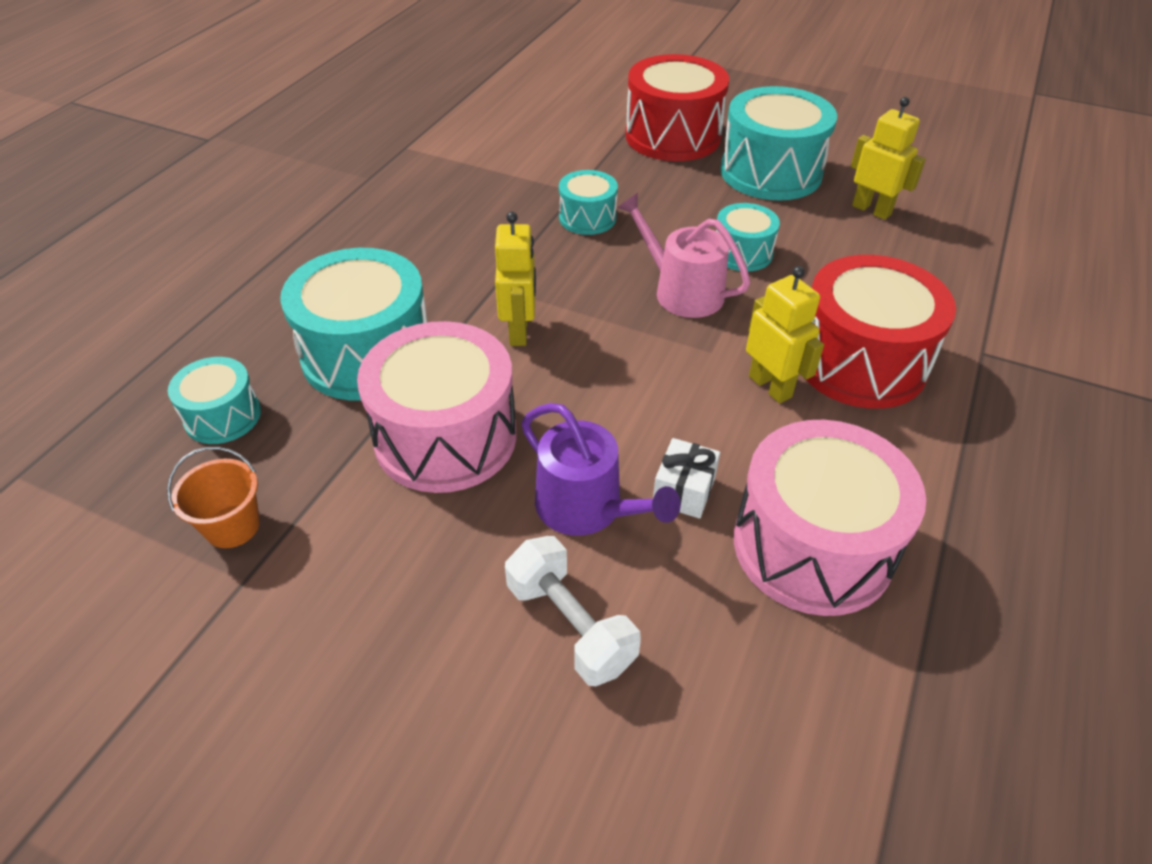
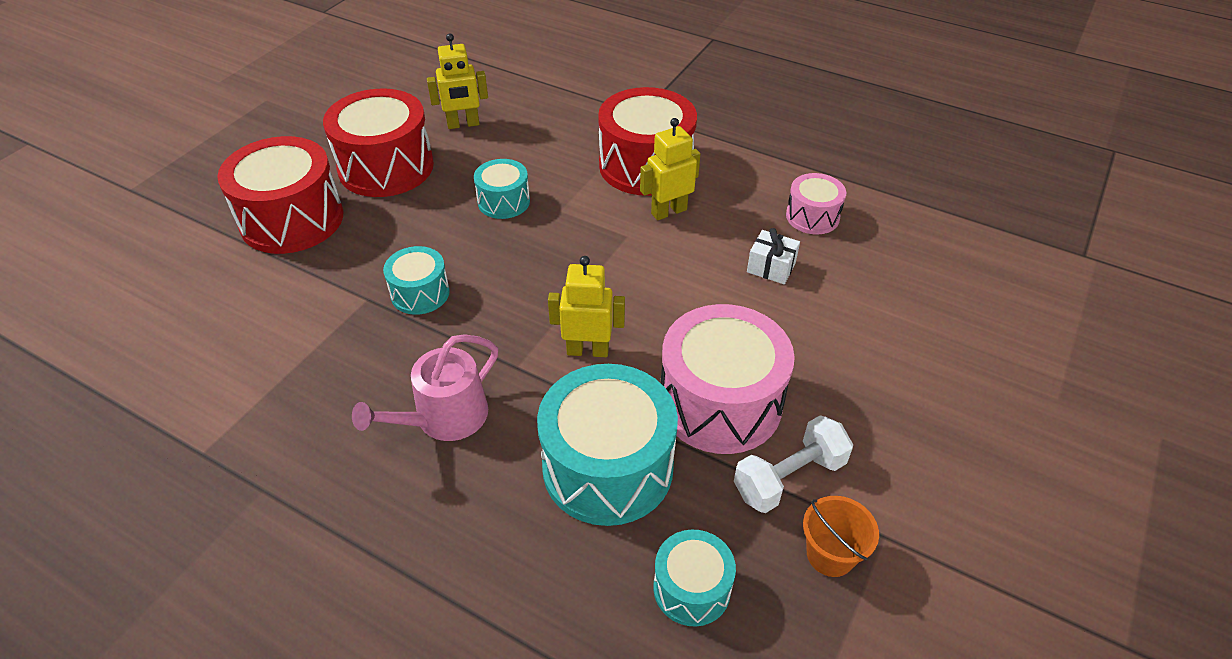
camera: 85 degrees left, 0 degrees up
(570, 625) = (890, 333): white dumbbell -> white dumbbell (789, 478)
(587, 508) = (790, 319): purple watering can -> none
(681, 291) = (549, 243): pink watering can -> pink watering can (444, 418)
(770, 172) = (386, 167): turquoise drum -> red drum
(812, 546) = (812, 216): pink drum -> pink drum, size x0.53
(871, 210) = (463, 124): yellow robot -> yellow robot turned 150 degrees counterclockwise

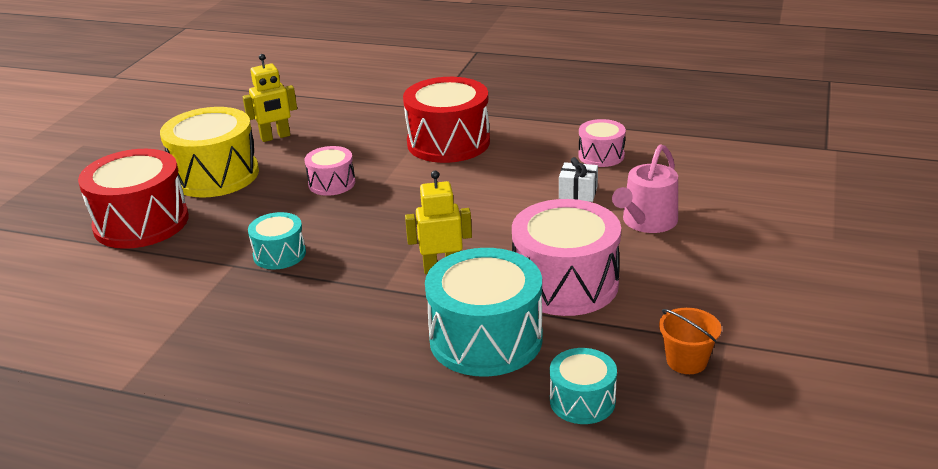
camera: 10 degrees left, 15 degrees down
(386, 167) = (215, 175): red drum -> yellow drum
(444, 418) = (332, 331): pink watering can -> pink watering can (646, 222)
(503, 201) = (331, 183): turquoise drum -> pink drum
(668, 211) = (479, 169): yellow robot -> none
(789, 478) = (638, 320): white dumbbell -> none

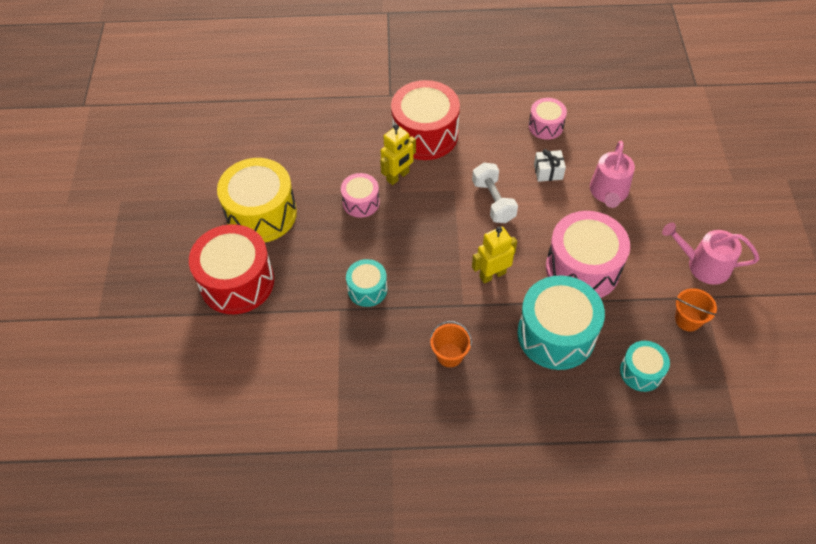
camera: 20 degrees left, 25 degrees up
(275, 137) = (282, 157): yellow robot -> yellow robot (398, 176)
(331, 331) = (449, 355): none -> orange bucket
(490, 206) = (493, 201): none -> white dumbbell
(742, 310) = (703, 265): none -> pink watering can

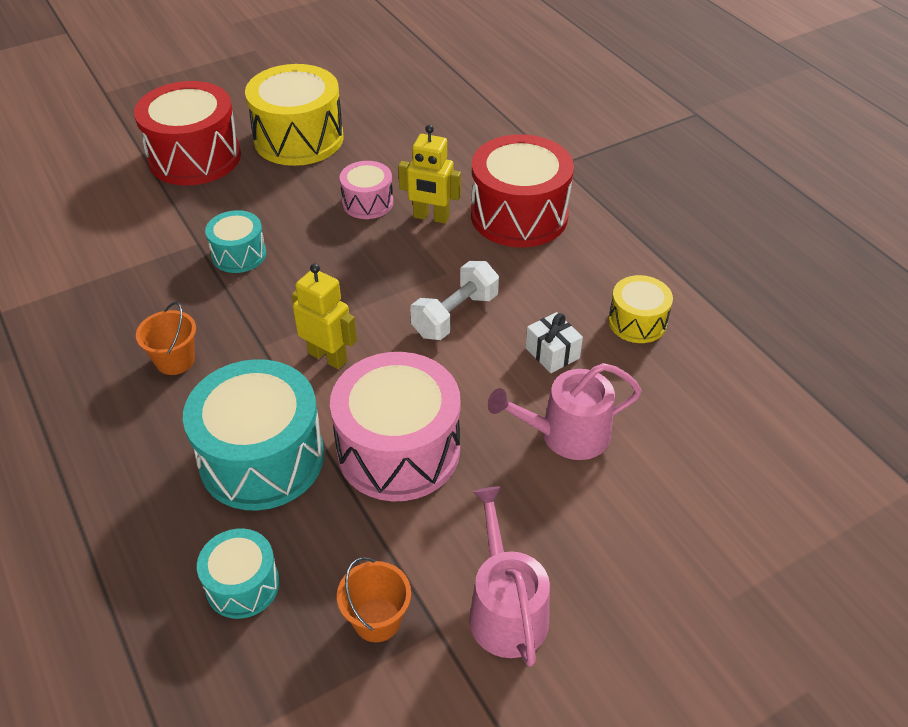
camera: 60 degrees right, 10 degrees down
(545, 126) = (637, 322): pink drum -> yellow drum

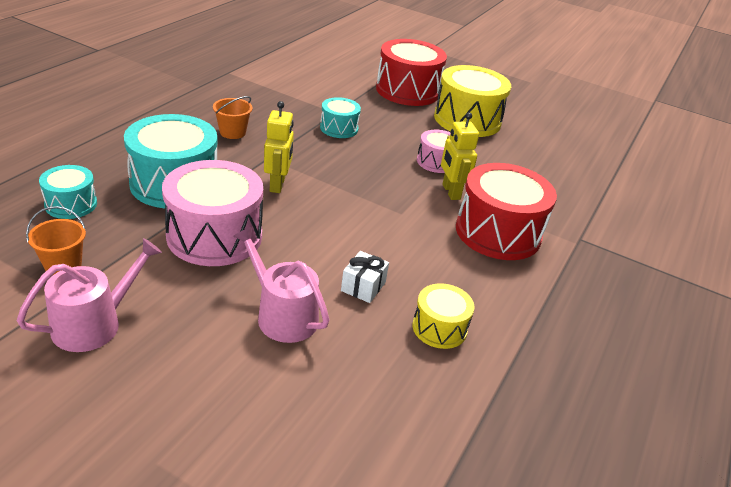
camera: 55 degrees right, 10 degrees down
(455, 315) = (361, 228): white dumbbell -> none

